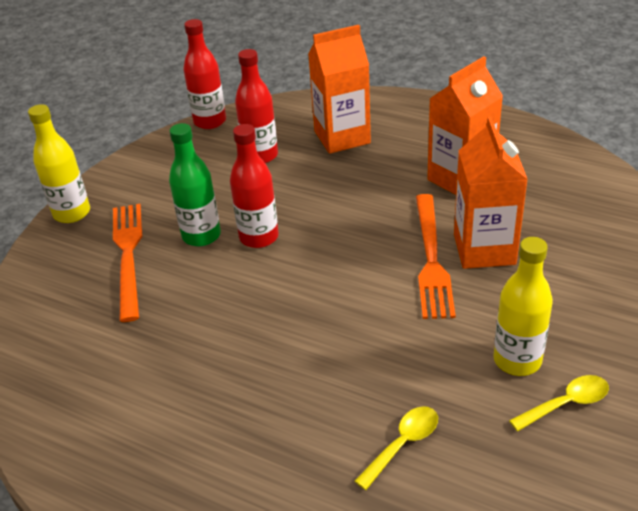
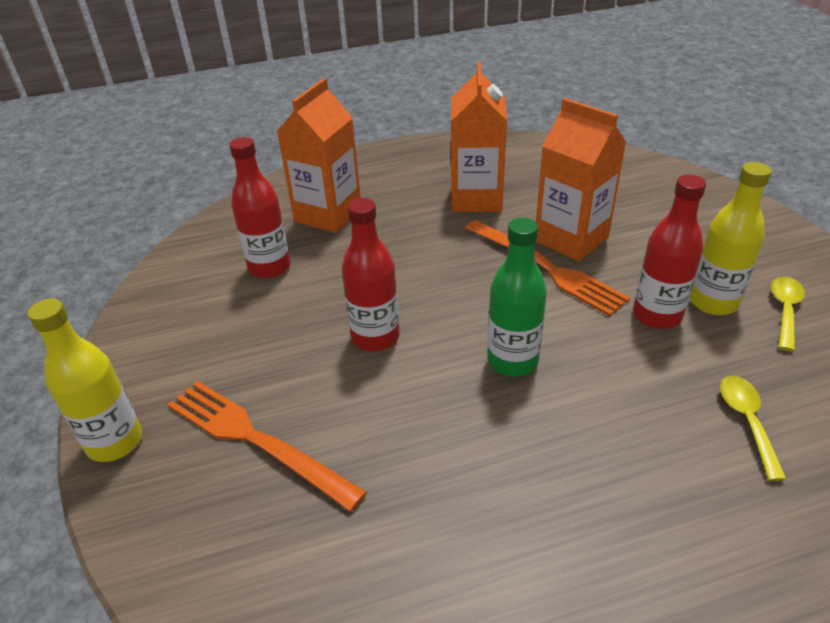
camera: 45 degrees left, 0 degrees up
(201, 236) = (313, 370): green bottle -> green bottle (512, 361)
(210, 121) = (166, 264): red bottle -> red bottle (656, 315)

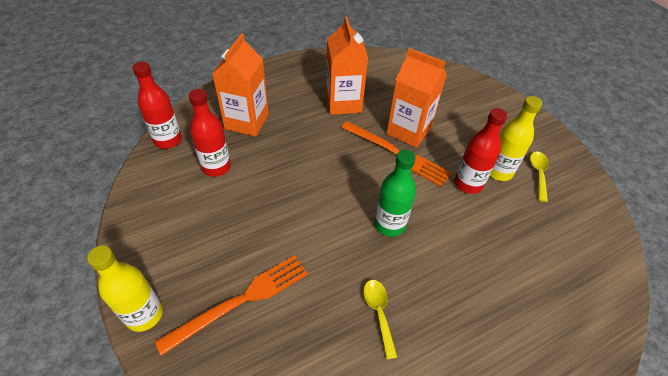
camera: 15 degrees left, 10 degrees up
(256, 440) = (241, 300): orange fork -> orange fork turned 120 degrees clockwise
(375, 337) = (300, 215): red bottle -> red bottle (168, 140)
(747, 421) = (528, 251): yellow spoon -> yellow spoon (378, 313)

